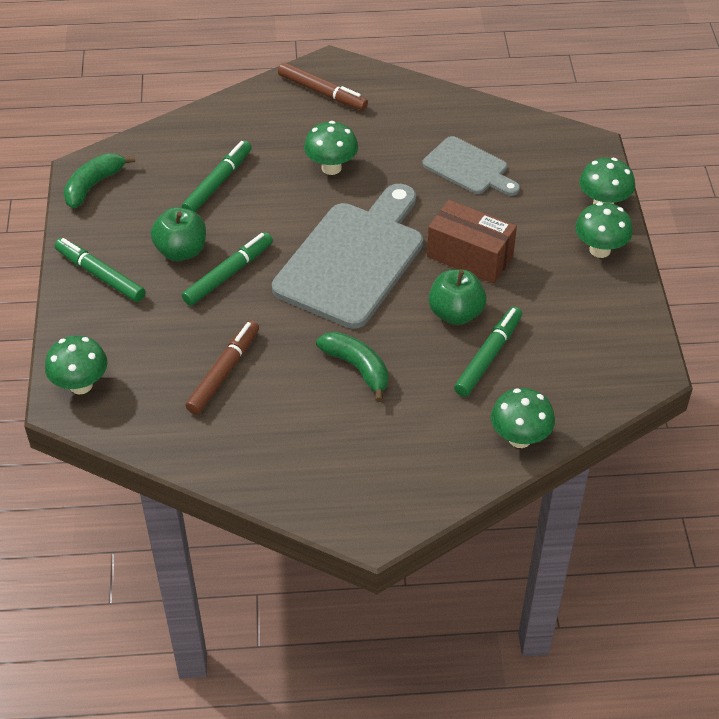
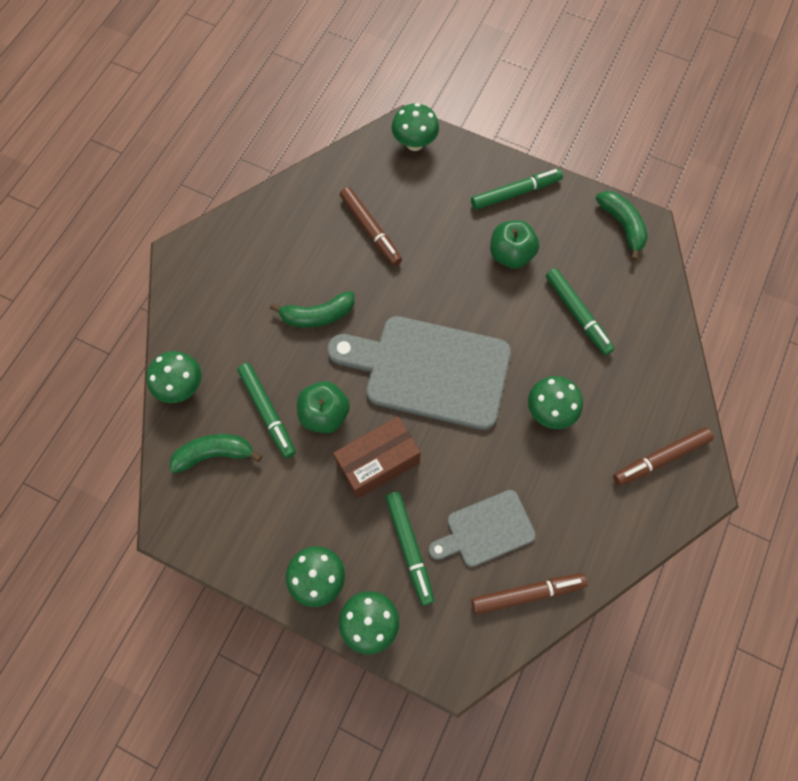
camera: 120 degrees right, 20 degrees up
(228, 274) = (466, 275): green marker -> green marker (409, 548)
(353, 259) = (429, 371): grey cutting board -> grey cutting board turned 135 degrees clockwise
(497, 127) = (527, 594): none -> brown marker
(561, 375) = (214, 454): none -> green banana

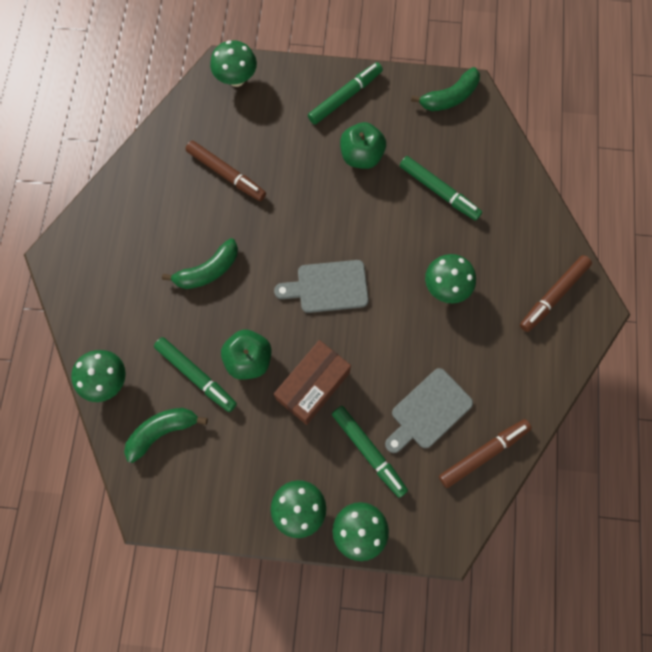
camera: 20 degrees left, 5 degrees up
(429, 371) = (328, 287): grey cutting board -> grey cutting board, size x0.54
(622, 226) = (449, 97): green banana -> green banana turned 105 degrees clockwise

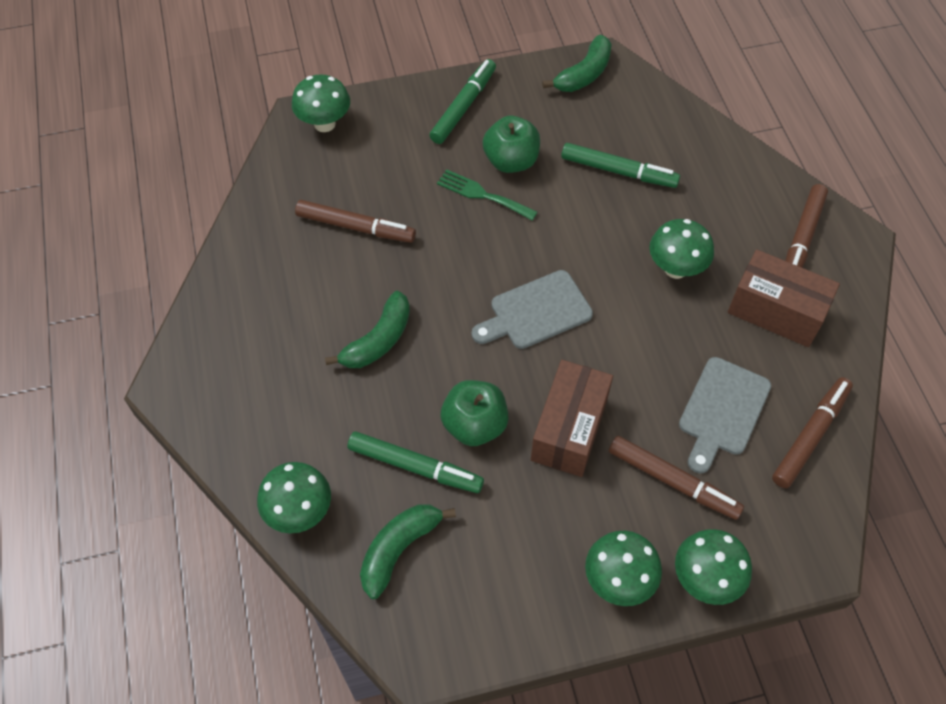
camera: 20 degrees left, 15 degrees down
(328, 177) = (482, 195): none -> green fork
(368, 451) = (673, 481): green marker -> brown marker
(505, 347) = (776, 311): none -> brown box

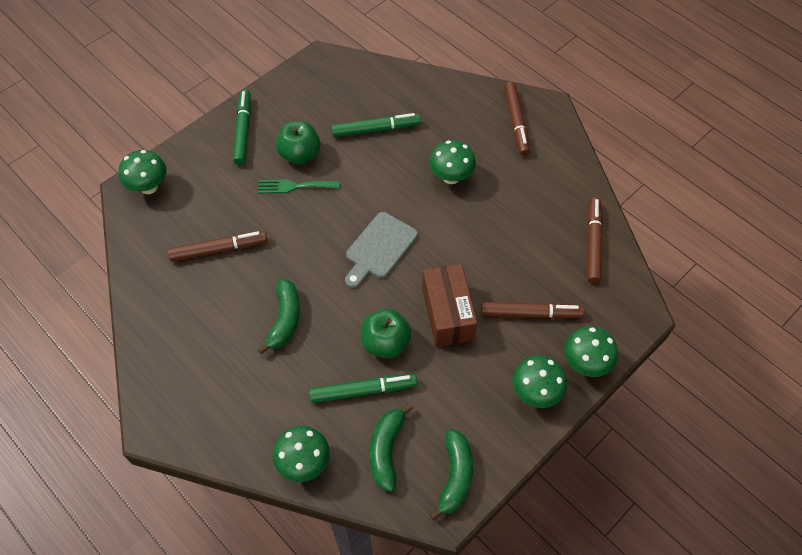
camera: 30 degrees left, 0 degrees up
(584, 74) = (313, 73): green banana -> green banana (455, 476)
(722, 411) = (533, 254): grey cutting board -> none
(776, 311) = (528, 175): brown box -> none

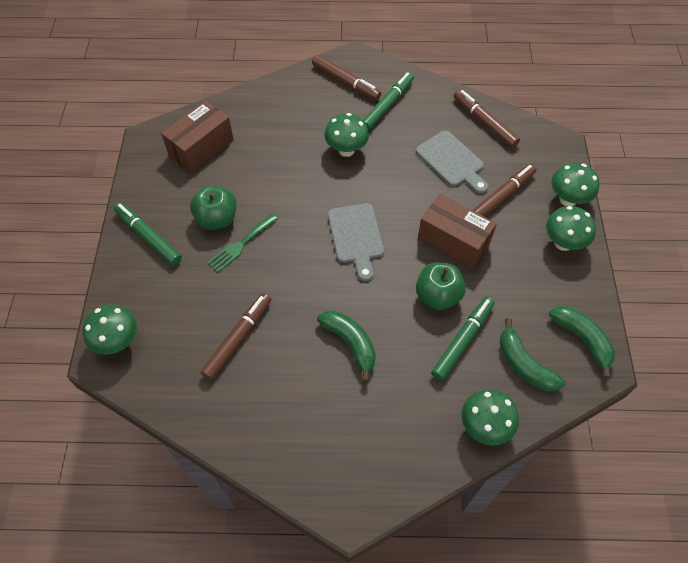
camera: 45 degrees left, 0 degrees up
(348, 93) = (201, 147): none -> brown box
(376, 129) = (253, 158): green marker -> green marker (387, 105)
(525, 252) = (452, 161): none -> grey cutting board

